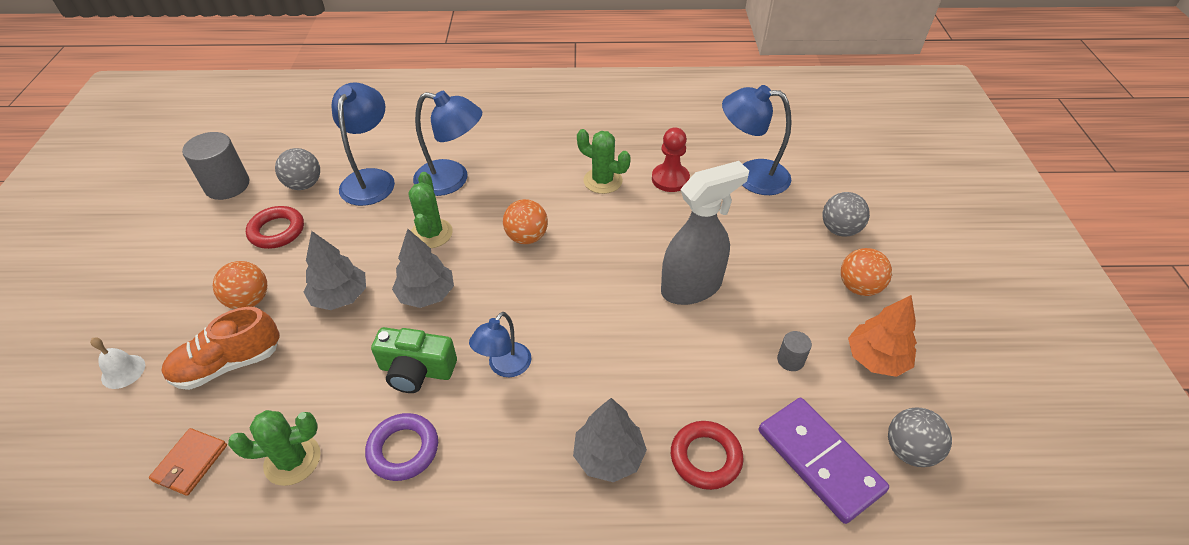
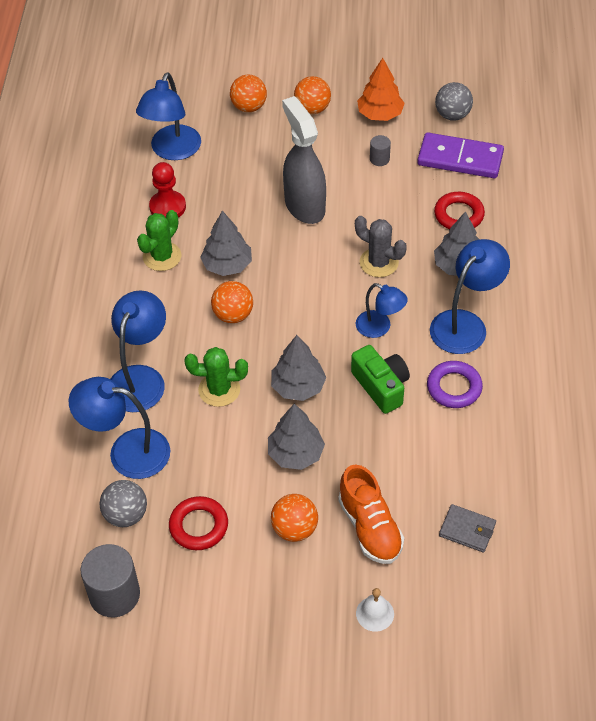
camera: 85 degrees left, 5 degrees up
(190, 463) = (467, 530): orange wallet -> grey wallet
(292, 460) = (463, 459): green cactus -> none
(416, 370) = (381, 386): green camera -> green camera turned 45 degrees counterclockwise
(507, 464) = (465, 324): none -> blue lamp
(594, 228) = (227, 265): none -> grey tree
(608, 363) = (379, 263): none -> grey cactus
(819, 460) = (460, 158): purple domino -> purple domino turned 45 degrees clockwise
(839, 230) = (249, 107): grey ball -> orange ball

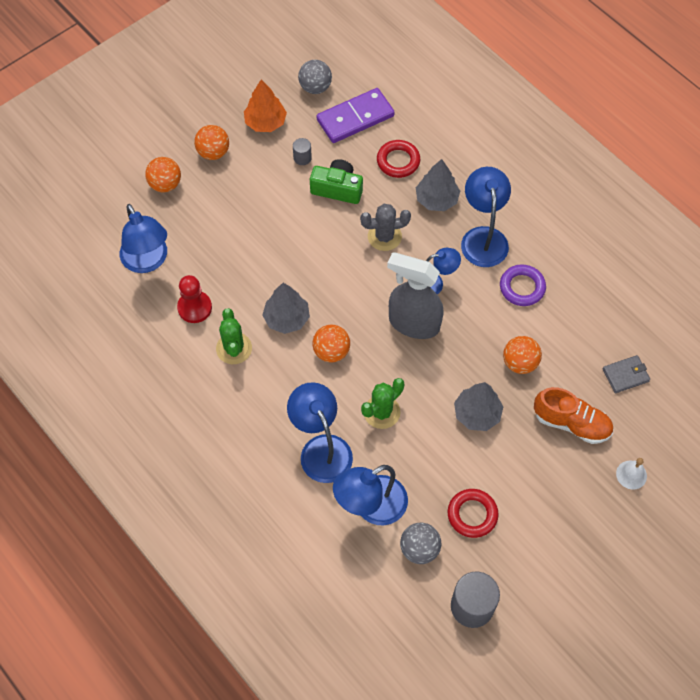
camera: 45 degrees left, 10 degrees up
(294, 529) = (530, 464): orange ball -> orange ball (519, 363)
(298, 387) = (429, 367): grey tree -> none
(304, 206) = (290, 232): grey spray bottle -> grey spray bottle (413, 323)
(381, 386) = (478, 323): green camera -> green camera (337, 189)

